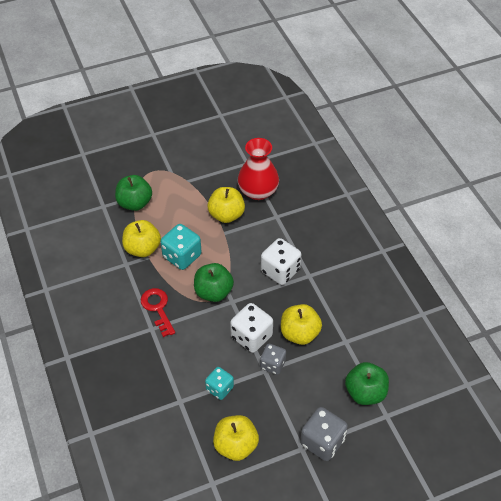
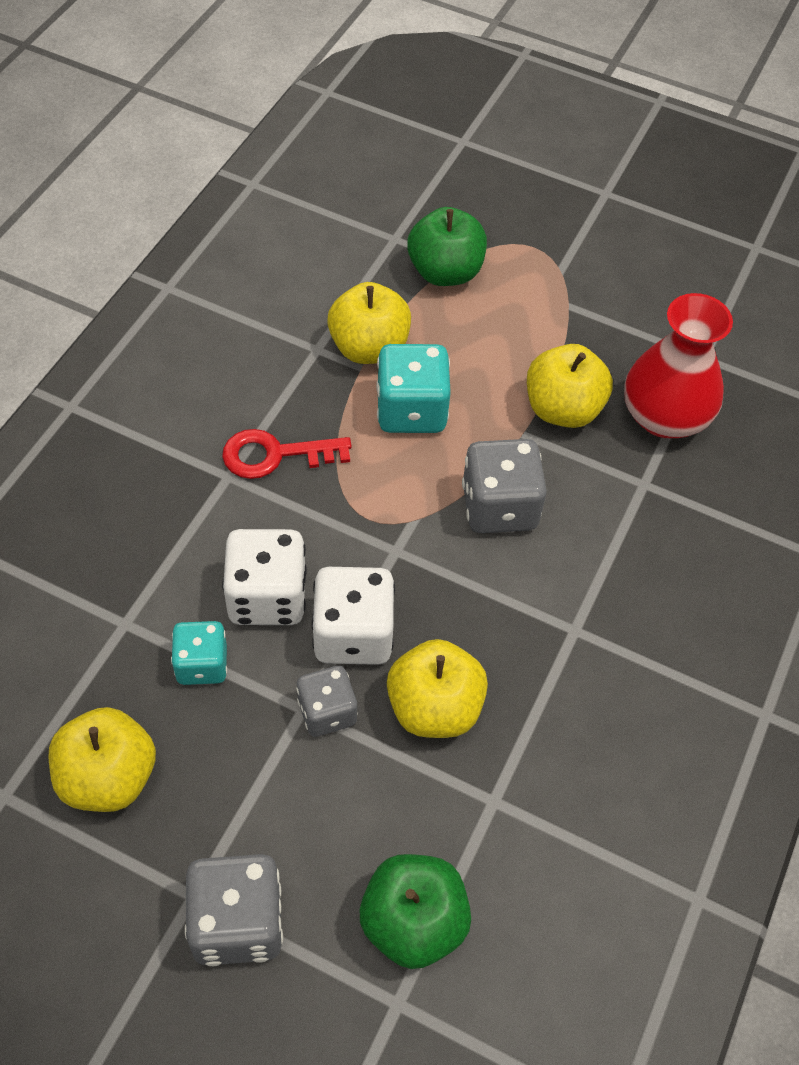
camera: 45 degrees right, 5 degrees up
(157, 308) = (275, 455): red key -> red key turned 120 degrees counterclockwise
(213, 292) = (386, 509): green apple -> none
(245, 261) = (499, 507): none -> grey dice
(280, 271) = (535, 576): white dice -> white dice (267, 597)

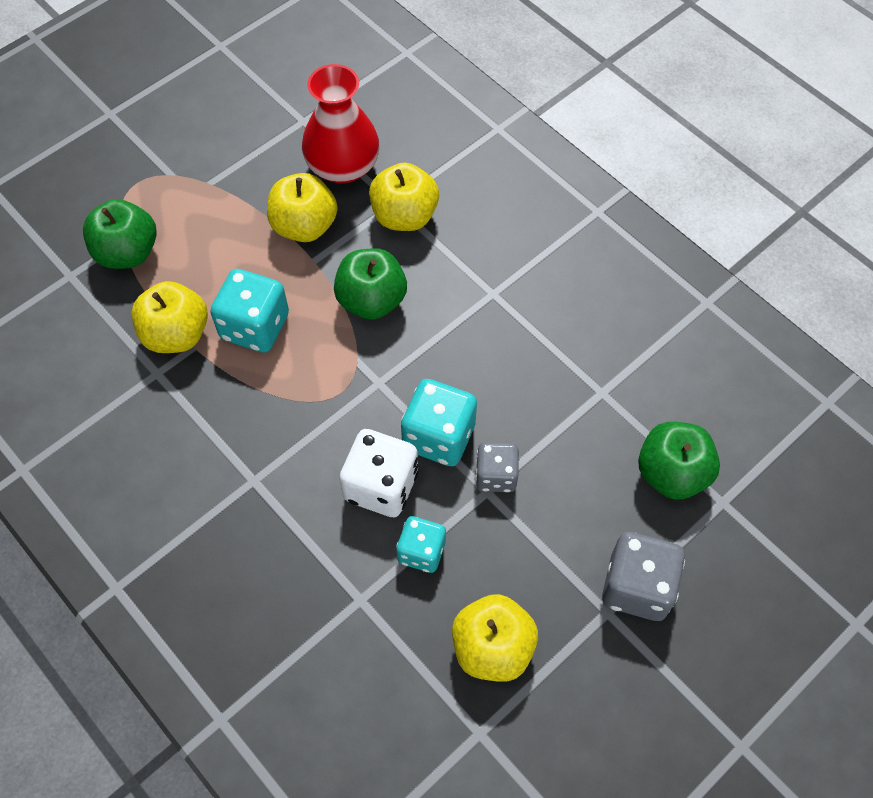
camera: 65 degrees left, 5 degrees up
(275, 455) = (249, 439): red key -> none
(353, 634) = (439, 436): white dice -> turquoise dice
(434, 708) = (519, 404): yellow apple -> yellow apple (404, 216)
(499, 507) = (371, 300): grey dice -> green apple

